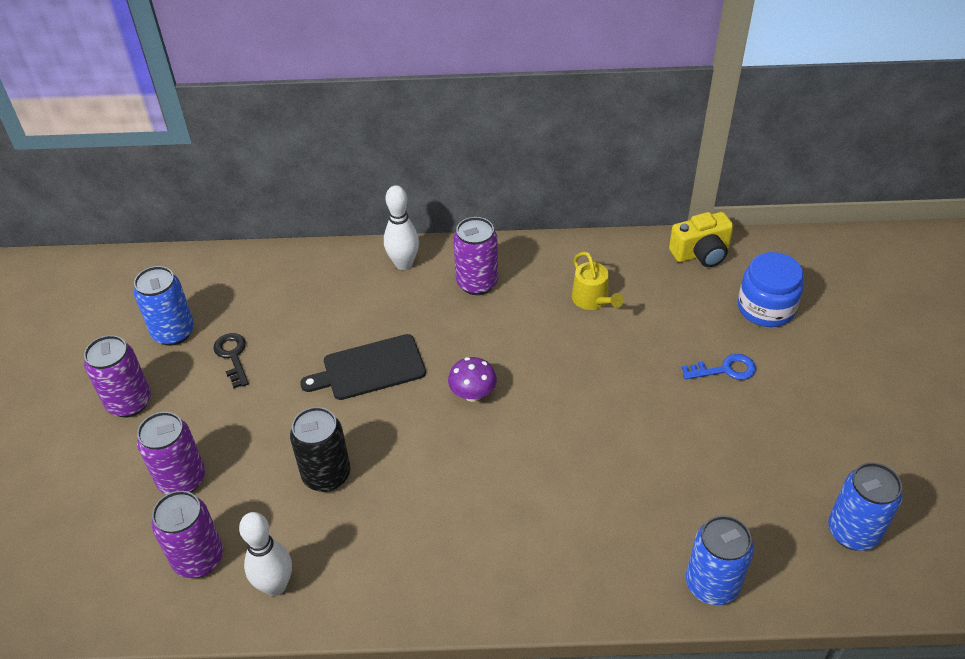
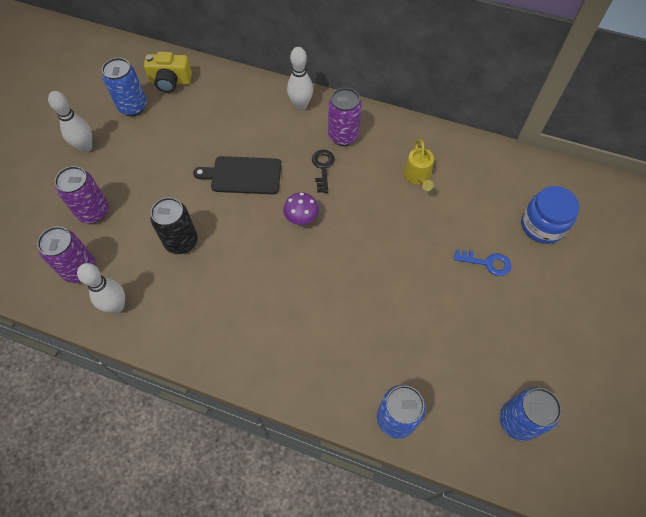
camera: 20 degrees right, 15 degrees up
(129, 402) = (85, 147): purple can -> white bowling pin
(232, 356) = (161, 136): black key -> black key (323, 167)
(701, 253) = (515, 166): yellow camera -> yellow camera (170, 82)

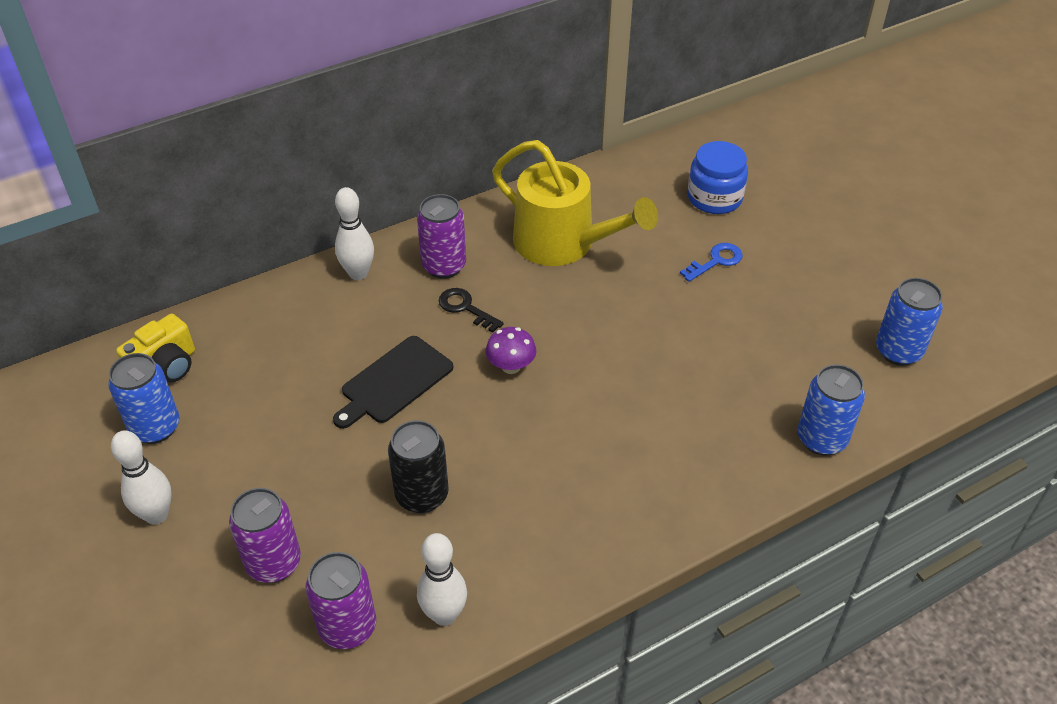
camera: 50 degrees left, 15 degrees down
(418, 176) = (562, 243): yellow watering can -> yellow watering can, size x2.11

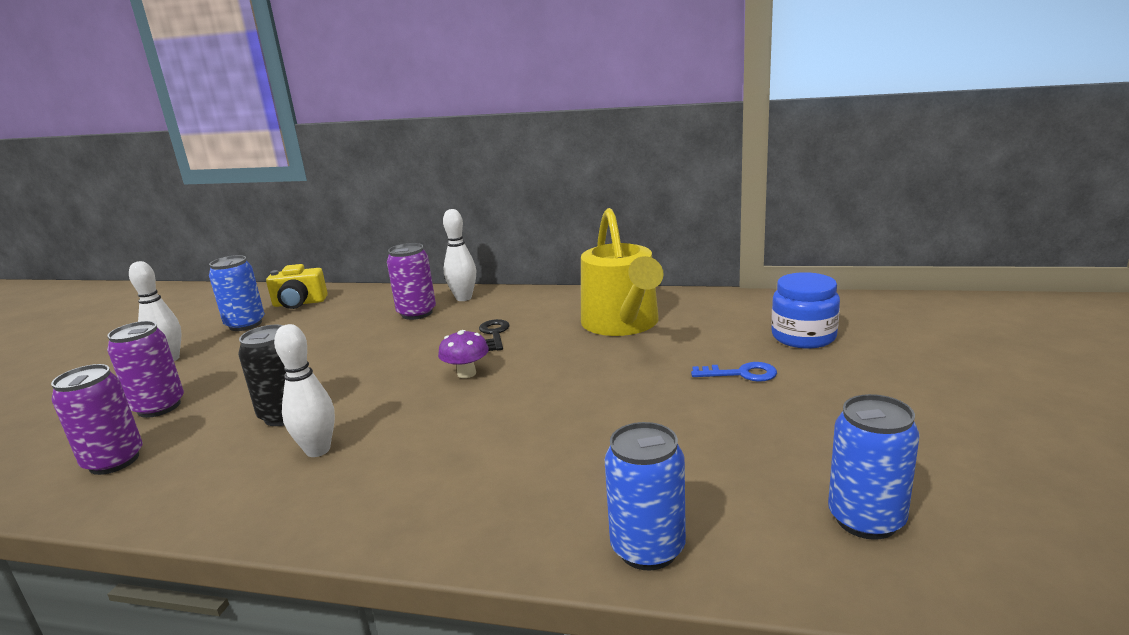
camera: 45 degrees right, 25 degrees down
(394, 382) = (385, 352): black cutting board -> none
(444, 266) = (520, 310): purple can -> purple can (417, 313)
(444, 615) = (161, 489): white bowling pin -> white bowling pin (318, 450)

